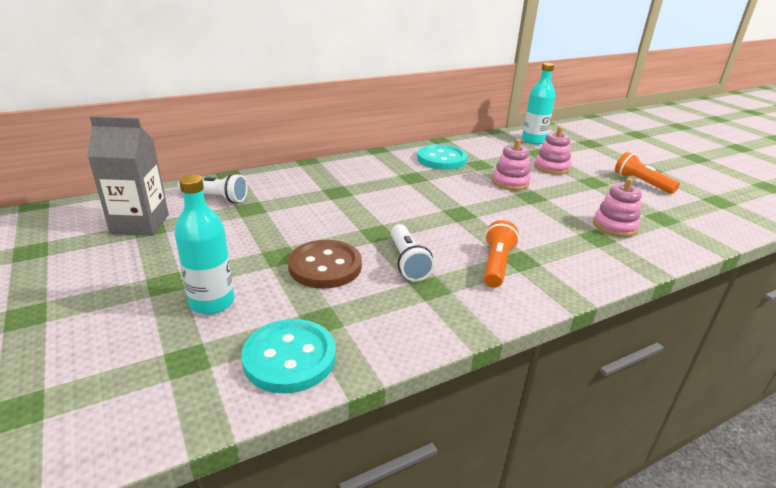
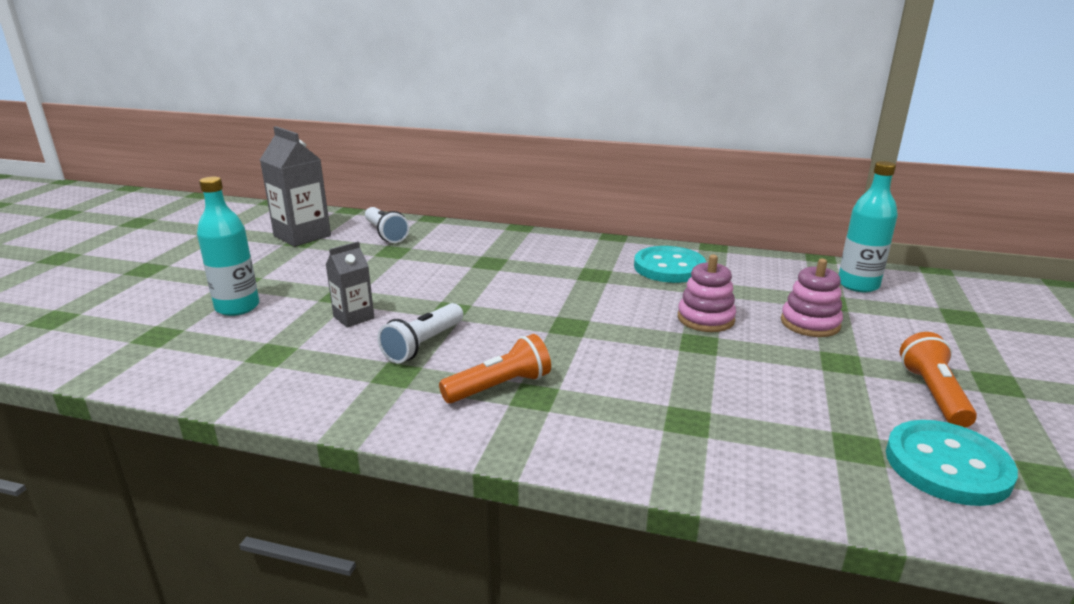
camera: 45 degrees right, 5 degrees down
(289, 358) = (203, 367): turquoise button -> turquoise button (947, 465)
(325, 266) = (353, 317): brown button -> grey carton
(615, 226) = (746, 421): pink stacking toy -> none

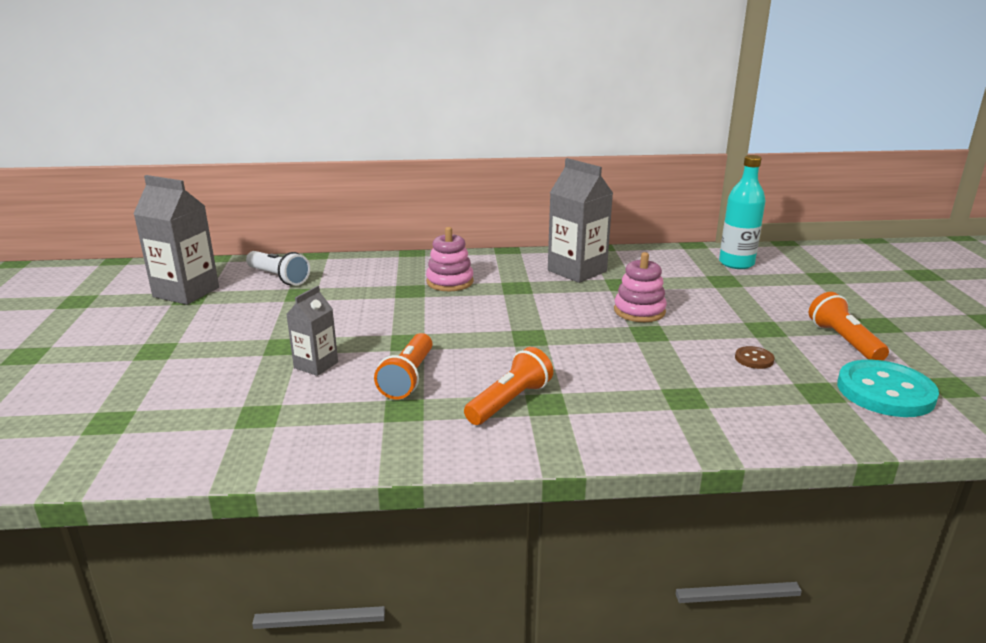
camera: 20 degrees left, 0 degrees up
(237, 307) = (177, 377): turquoise bottle -> none
(423, 345) = (408, 378): white flashlight -> orange flashlight
(669, 267) = (577, 271): turquoise button -> grey carton
(801, 394) = (754, 359): none -> brown button
(810, 323) = (722, 301): pink stacking toy -> pink stacking toy (450, 282)

